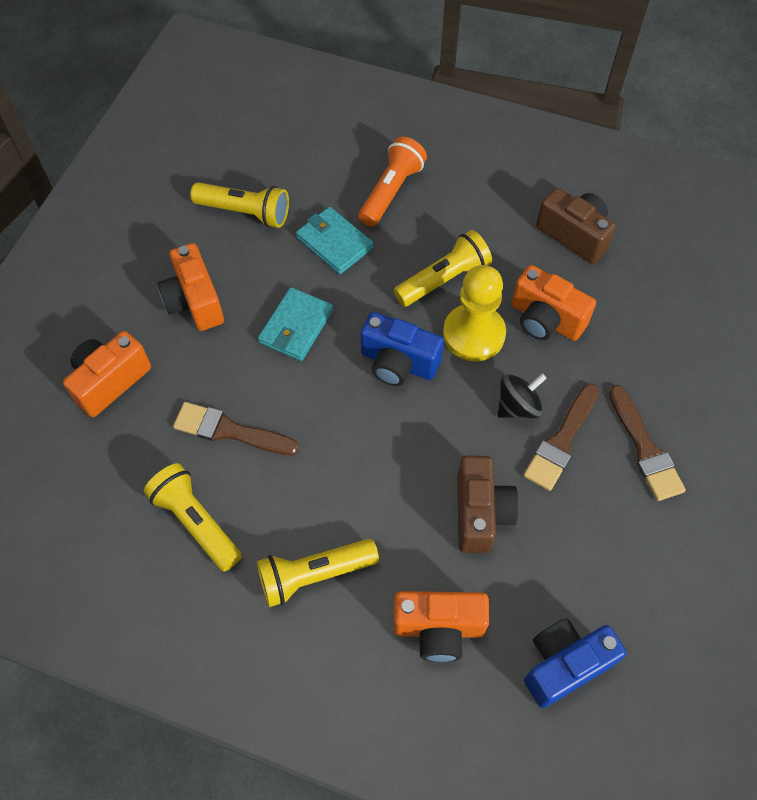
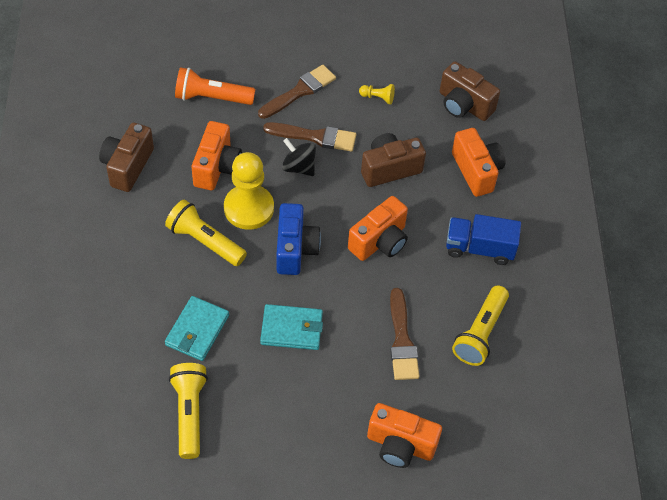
camera: 115 degrees left, 5 degrees down
(194, 301) = (299, 414): orange camera -> orange camera (380, 241)
(314, 575) = (479, 248): yellow flashlight -> blue truck
(391, 191) = (124, 306): orange flashlight -> orange flashlight (211, 98)
(564, 665) = (464, 105): blue camera -> brown camera
(609, 545) = (378, 97): none -> yellow pawn

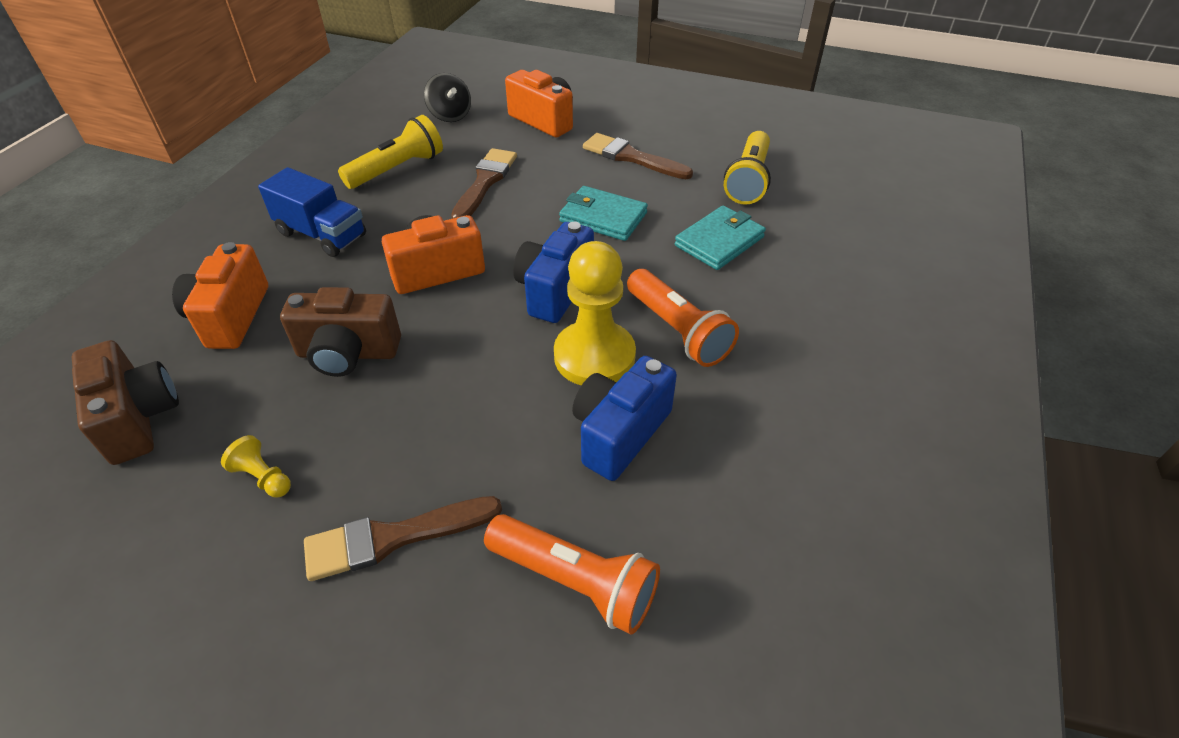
camera: 155 degrees left, 10 degrees down
(127, 166) = (782, 481): brown camera -> none
(204, 241) = (678, 330): yellow flashlight -> orange flashlight
(217, 167) = (619, 433): orange camera -> blue camera
(299, 167) = (484, 394): black spinning top -> black spinning top (450, 115)
(315, 137) = (425, 437): brown brush -> brown brush (631, 157)

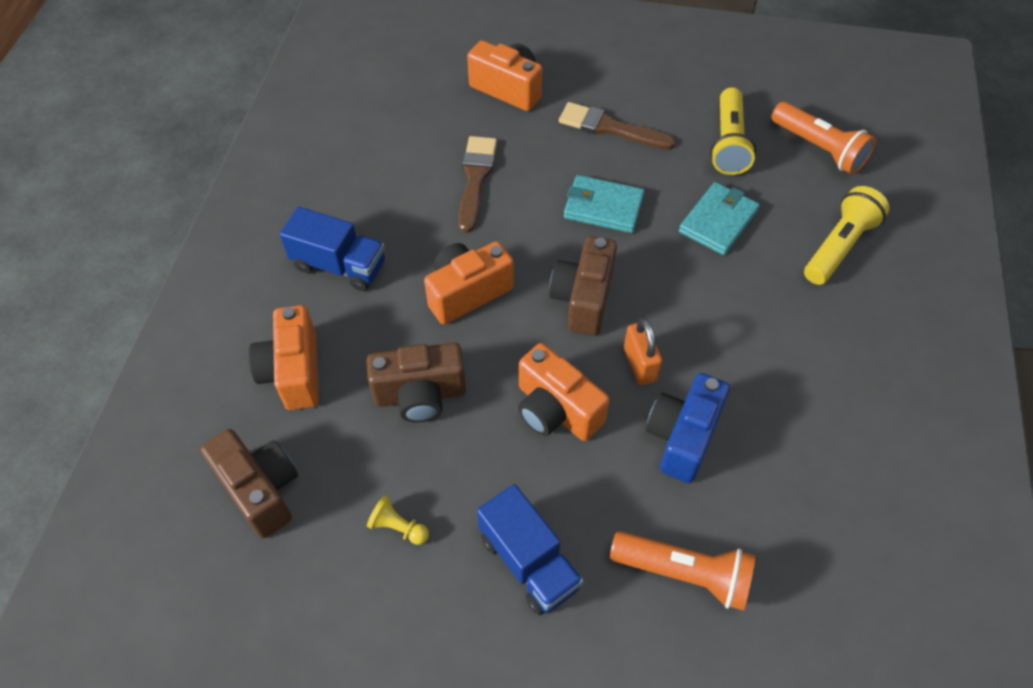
camera: 10 degrees left, 10 degrees up
(394, 537) = (529, 562): brown brush -> blue truck
(397, 169) = (381, 173): yellow flashlight -> yellow flashlight (839, 246)
(450, 115) = (408, 94): black spinning top -> none
(486, 387) = (556, 410): none -> orange camera
(554, 290) = (583, 299): blue camera -> brown camera
(594, 356) = (639, 364): yellow pawn -> orange padlock
(678, 330) = (705, 327): orange flashlight -> orange flashlight (819, 148)

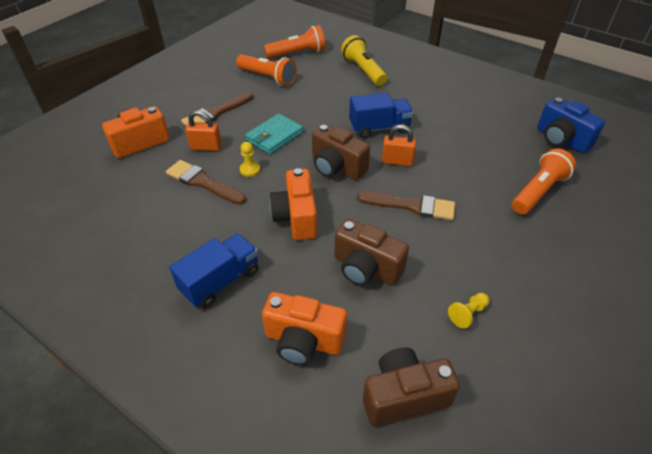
camera: 65 degrees left, 10 degrees down
(420, 395) = (366, 268): brown camera -> brown camera turned 105 degrees clockwise
(523, 211) = (250, 170): none -> yellow pawn
(529, 562) = (513, 253): blue truck -> blue truck (379, 128)
(538, 151) = (206, 147): none -> orange padlock
(556, 410) = (411, 206): orange camera -> brown brush
(682, 437) = (453, 162): blue camera -> blue camera (561, 140)
(718, 221) = (318, 100): turquoise wallet -> none
(729, 143) = (268, 77): yellow flashlight -> orange flashlight

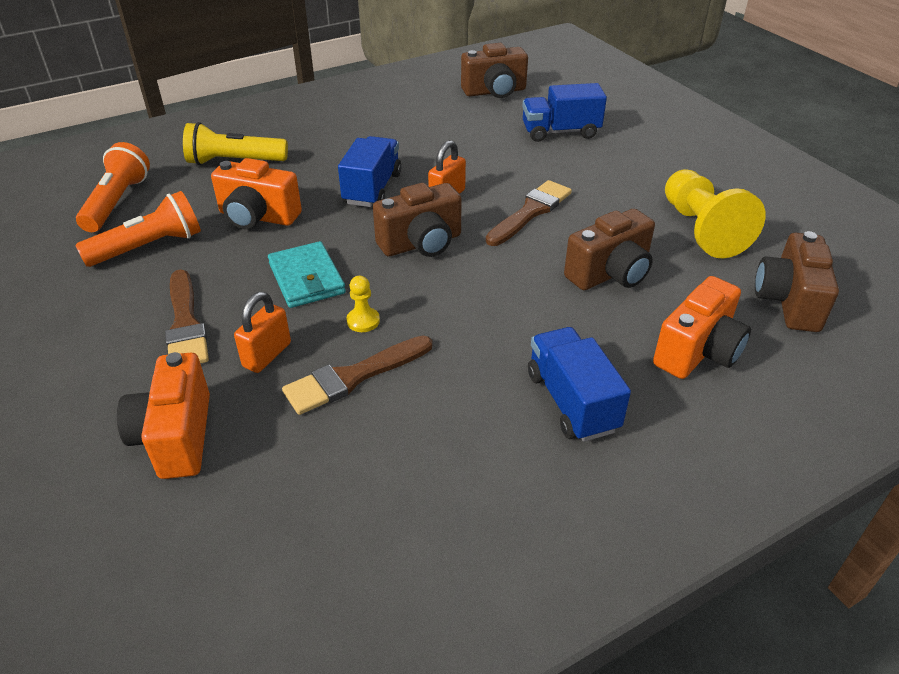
camera: 65 degrees left, 5 degrees down
(296, 217) = (493, 303): orange camera -> orange camera (257, 217)
(467, 314) = (701, 229): yellow pawn -> yellow pawn, size x2.33
(538, 191) = (560, 132): orange flashlight -> blue truck
(561, 140) = (495, 92): blue camera -> brown camera

